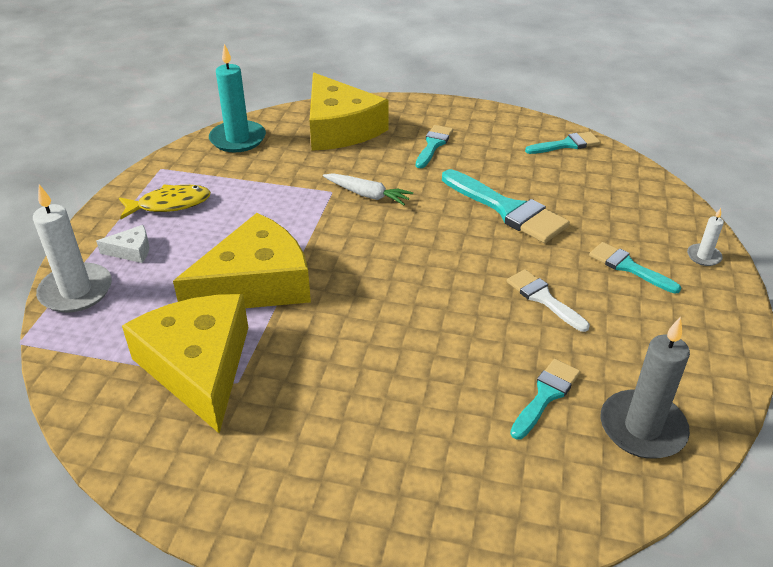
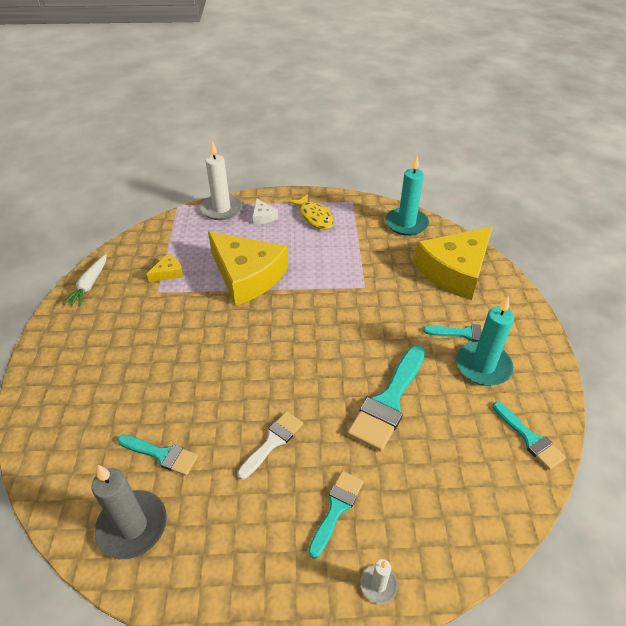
camera: 75 degrees right, 5 degrees up
(199, 366) = (168, 273): yellow cheese -> yellow cheese, size x0.40
(367, 195) = (369, 307): white carrot -> white carrot (89, 285)
(479, 146) = (483, 366): none -> turquoise candle

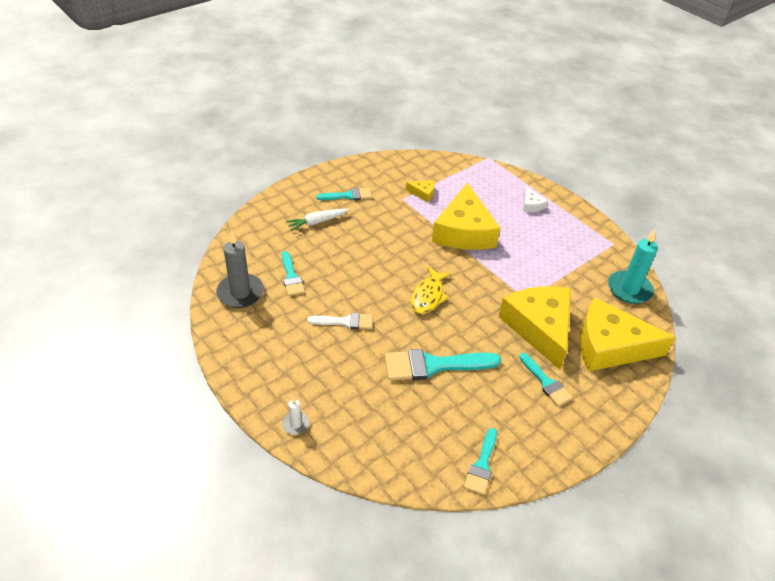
camera: 50 degrees right, 0 degrees up
(89, 285) = (374, 167): white carrot -> white carrot (317, 222)
(221, 209) = (512, 180): white candle -> none
(263, 217) = (531, 205): white cheese -> white cheese turned 45 degrees counterclockwise
(314, 217) = (567, 232): yellow fish -> yellow fish (428, 296)
(336, 508) = (327, 378): turquoise brush -> turquoise brush (348, 195)
(402, 299) = (539, 327): none -> yellow cheese
(483, 366) = (524, 408): turquoise candle -> none

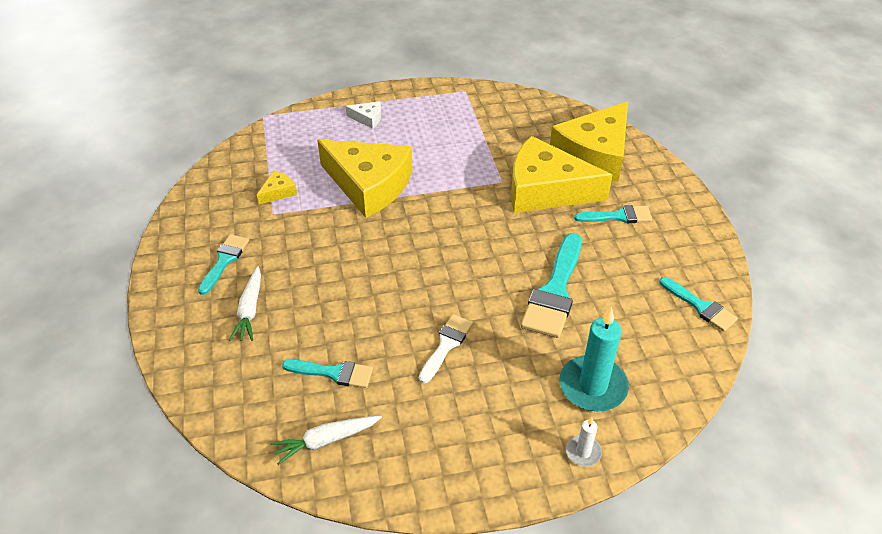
camera: 60 degrees left, 0 degrees up
(240, 293) = (326, 441): grey candle -> white carrot
(428, 296) = (450, 255): yellow fish -> none
(629, 289) = (531, 109): turquoise candle -> turquoise candle (592, 386)

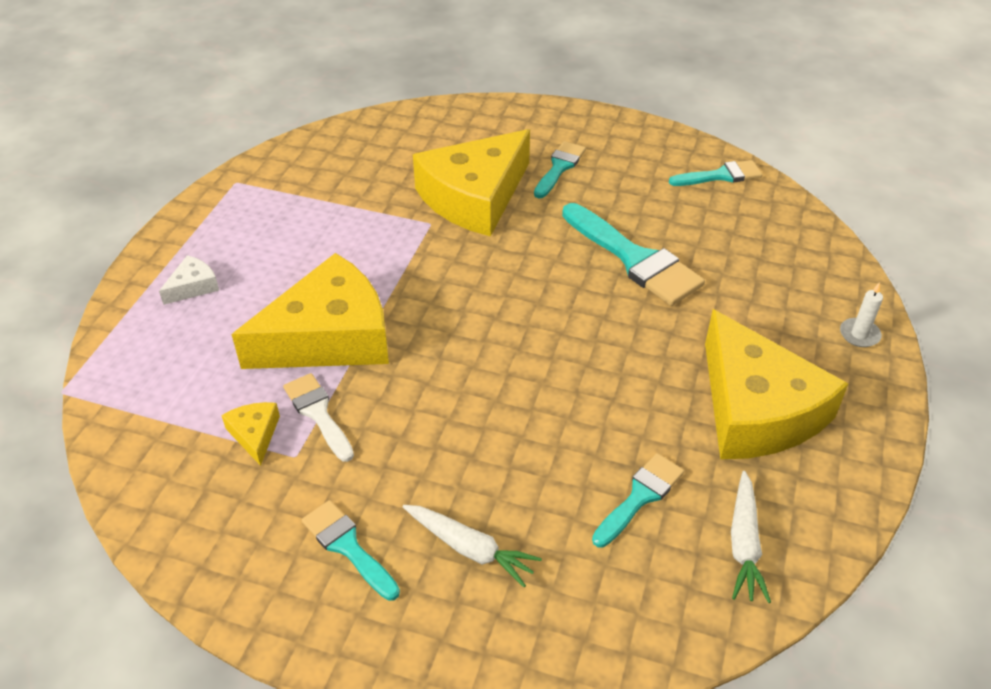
camera: 60 degrees left, 0 degrees up
(446, 345) = (658, 376): white brush -> white brush (318, 413)
(592, 386) = (780, 291): turquoise candle -> none
(594, 154) = (450, 139): yellow cheese -> yellow cheese (756, 409)

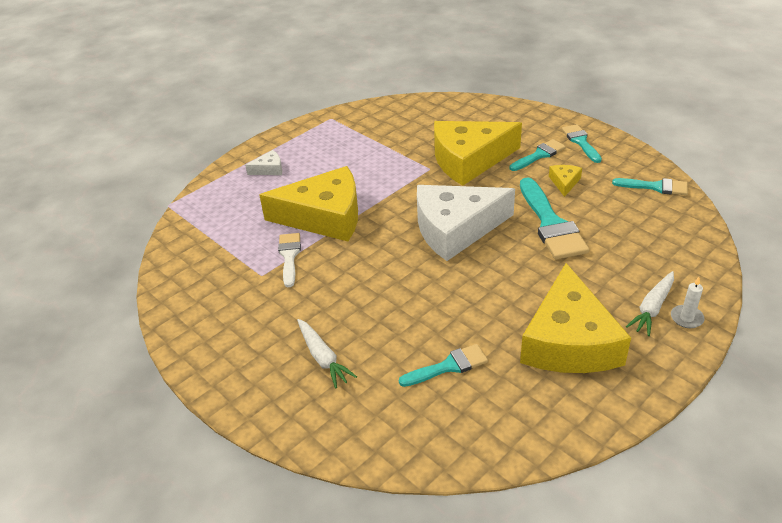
camera: 30 degrees right, 5 degrees down
(255, 434) = (248, 257): yellow cheese -> yellow cheese (564, 182)
(347, 546) = (256, 332): turquoise brush -> turquoise brush (580, 142)
(522, 301) = (455, 229): none -> white cheese
(744, 544) = (498, 419): white carrot -> white carrot (652, 308)

